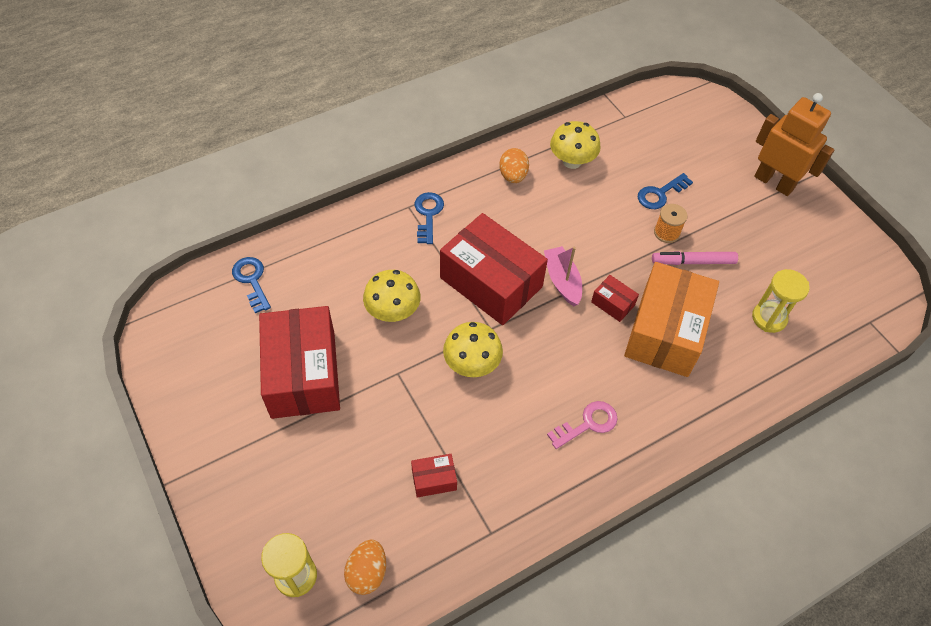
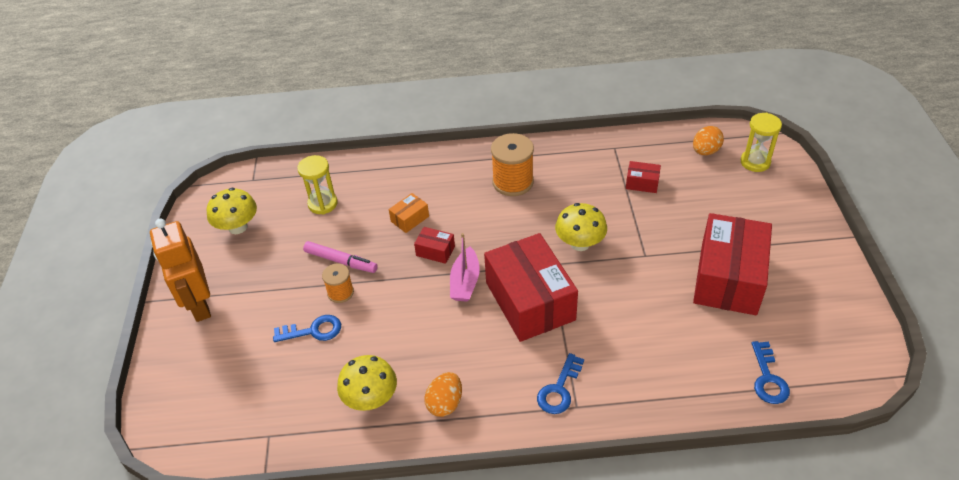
camera: 150 degrees left, 10 degrees down
(393, 311) = (632, 304): yellow mushroom -> yellow mushroom (238, 227)
(588, 424) = (513, 182): pink key -> orange spool
(612, 303) = (435, 251): red box -> red box turned 45 degrees counterclockwise
(665, 332) = (410, 219): orange box -> orange box, size x0.42

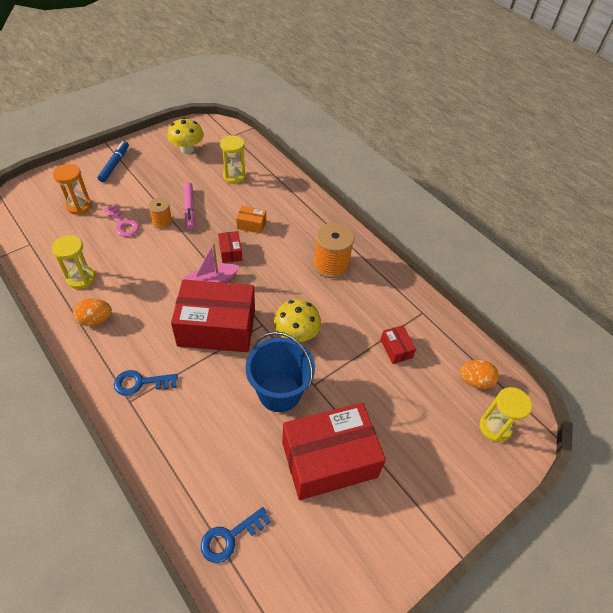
camera: 50 degrees right, 5 degrees up
(199, 305) = (114, 165): orange robot -> blue marker
(244, 364) = (79, 206): none -> orange hourglass
(313, 331) = (122, 224): blue key -> pink key
(371, 399) = (81, 278): yellow mushroom -> yellow hourglass
(530, 301) = (217, 328): red box -> red box turned 60 degrees clockwise
(638, 283) = (279, 392): none -> blue bucket

